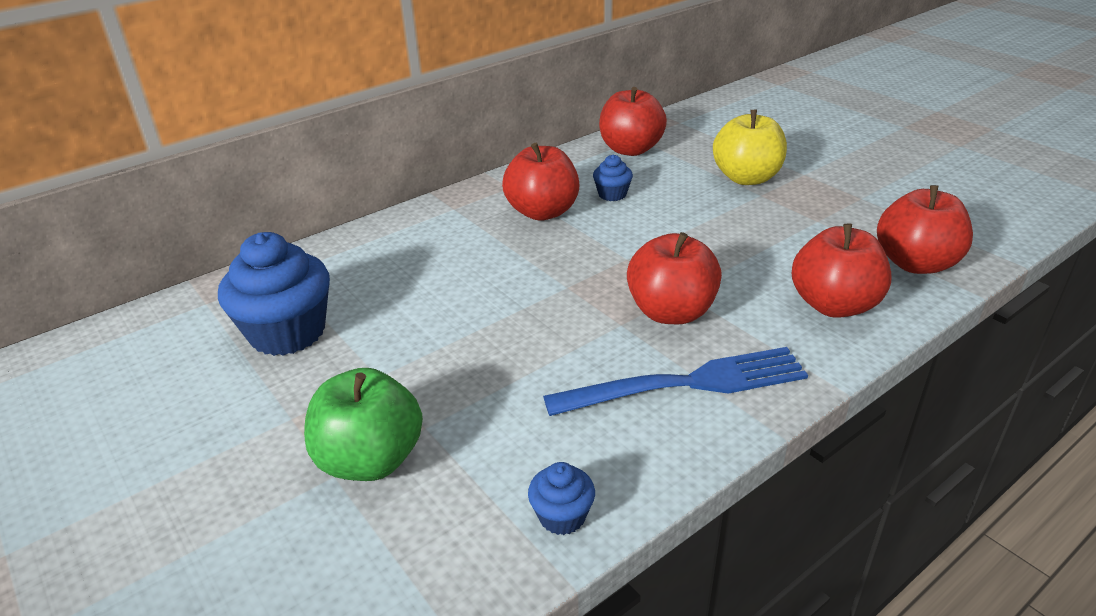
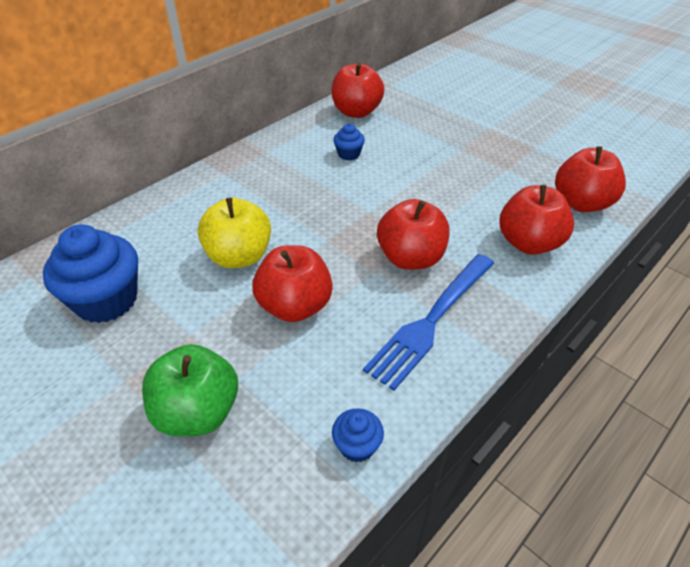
camera: 10 degrees left, 10 degrees up
(542, 212) = (296, 173): red apple -> red apple (295, 306)
(686, 384) = (431, 320): blue fork -> blue fork turned 150 degrees clockwise
(746, 178) = (448, 134): yellow apple -> yellow apple (239, 256)

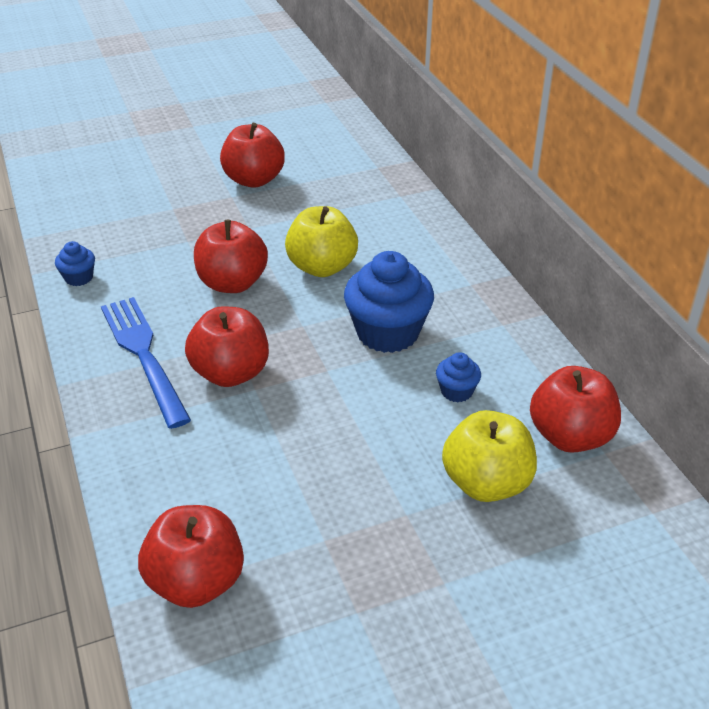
camera: 115 degrees right, 5 degrees down
(106, 300) = (321, 196): blue cupcake -> blue cupcake (387, 333)
(198, 412) = (174, 220): green apple -> none
(415, 129) = (486, 483): none -> yellow apple
(528, 243) = (174, 479): red apple -> red apple (254, 180)

